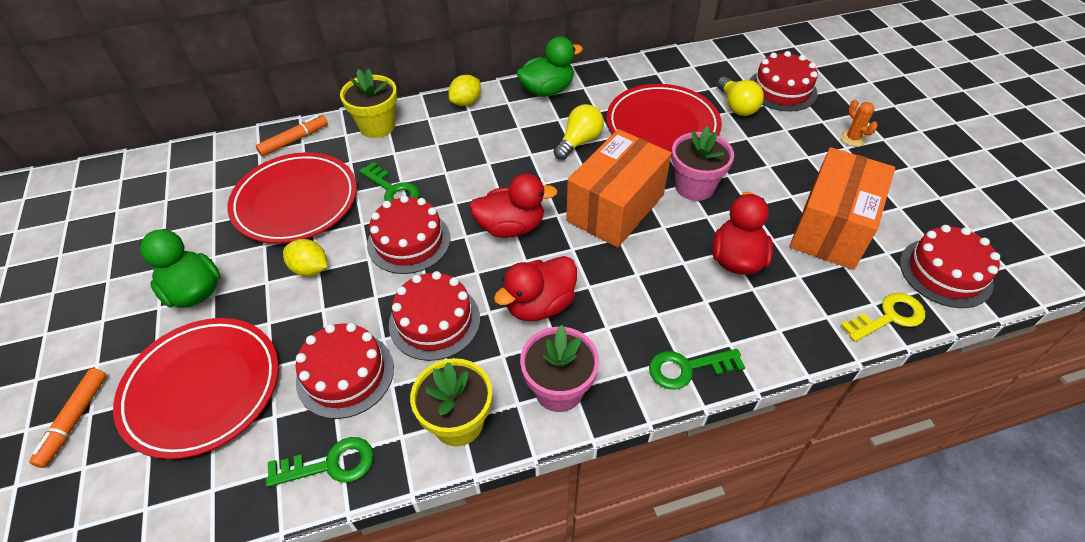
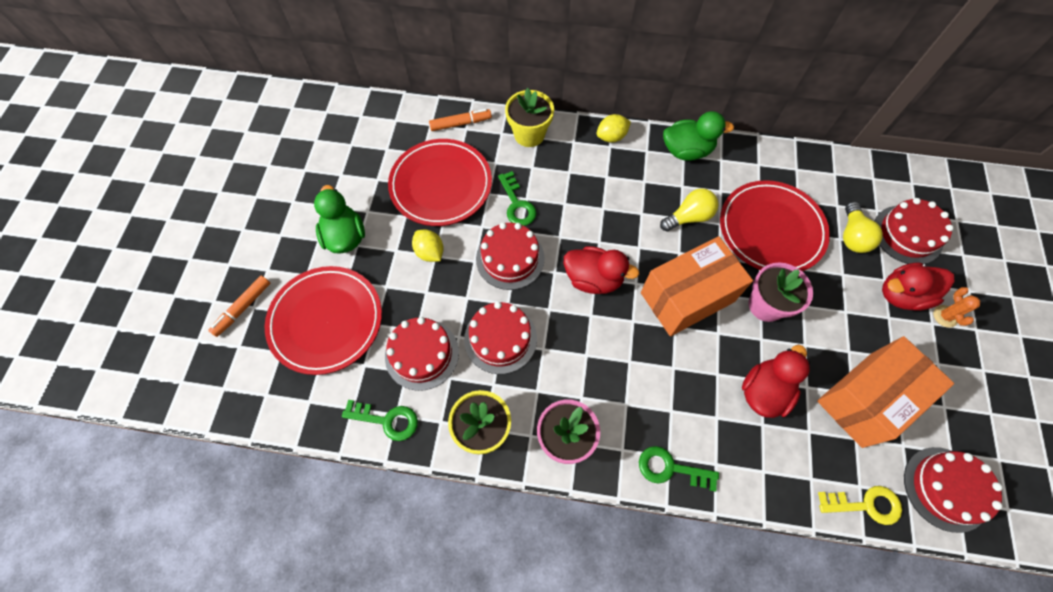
camera: 25 degrees right, 15 degrees up
(539, 305) = (583, 360): red duck -> red duck (901, 295)

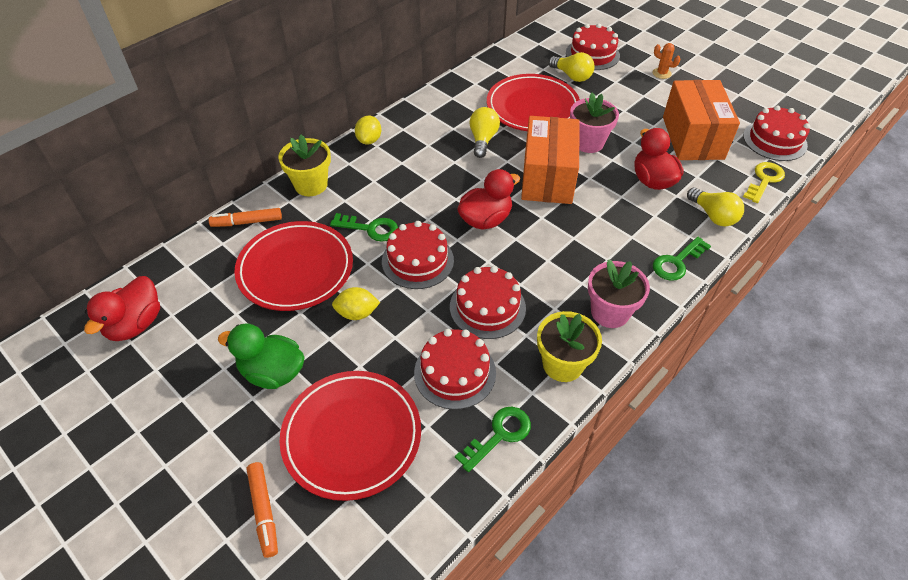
camera: 55 degrees left, 15 degrees down
(460, 123) = (247, 222): orange marker -> orange marker turned 120 degrees counterclockwise
(686, 151) = (426, 109): green duck -> none
(763, 474) = (713, 215): none -> yellow light bulb
(901, 295) = (632, 81): red duck -> red duck (135, 324)

